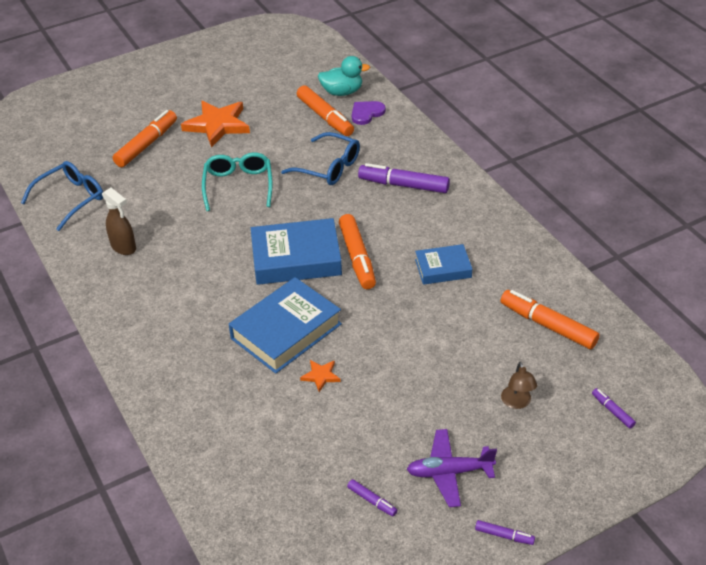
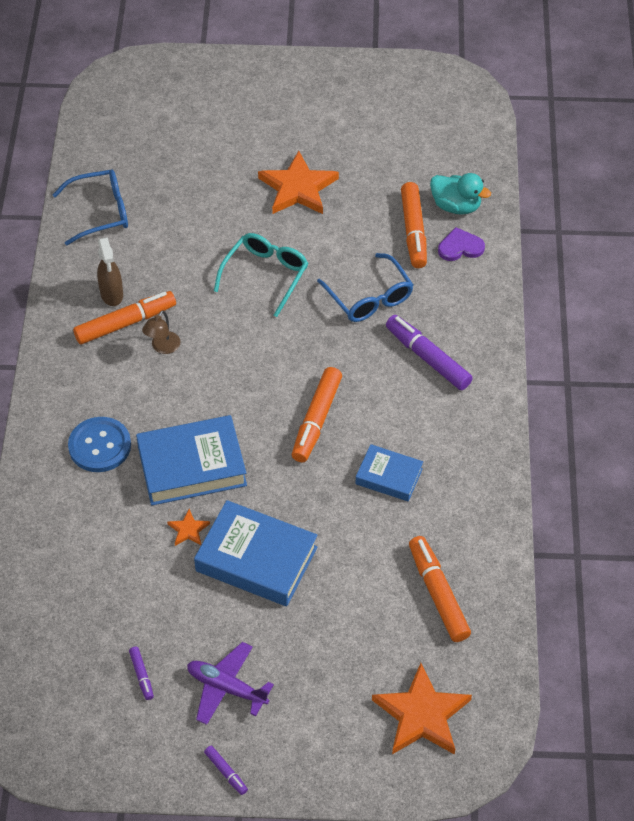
camera: 30 degrees right, 10 degrees up
(147, 144) = (213, 179): orange marker -> orange marker (125, 323)
(197, 352) = (100, 446): none -> blue button
(296, 258) = (259, 390): blue book -> blue book (256, 559)
(517, 402) = (341, 656): brown lamp -> brown lamp (163, 347)
(612, 411) = (422, 715): purple marker -> orange star

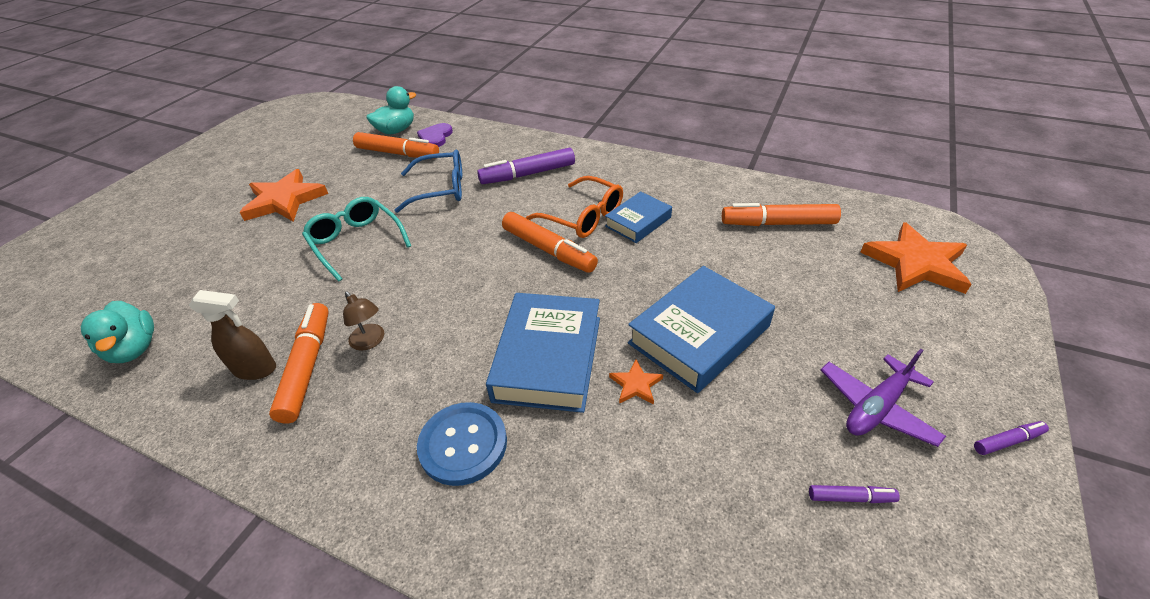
camera: 65 degrees left, 10 degrees down
(100, 212) = (134, 349): blue glasses -> turquoise duck
(377, 430) = (583, 217): none -> orange glasses

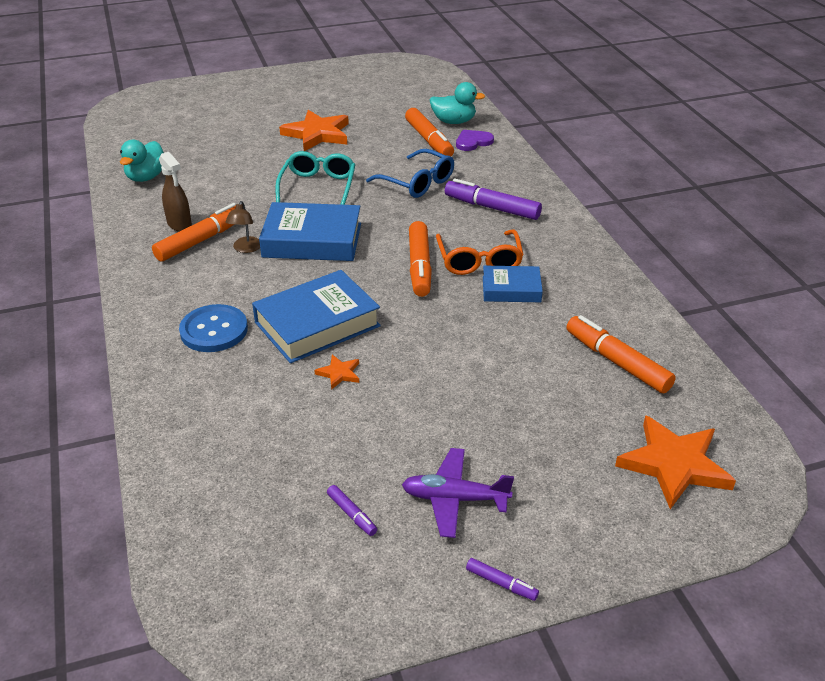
camera: 45 degrees right, 5 degrees down
(699, 335) = (422, 379): blue book -> blue book (312, 240)

